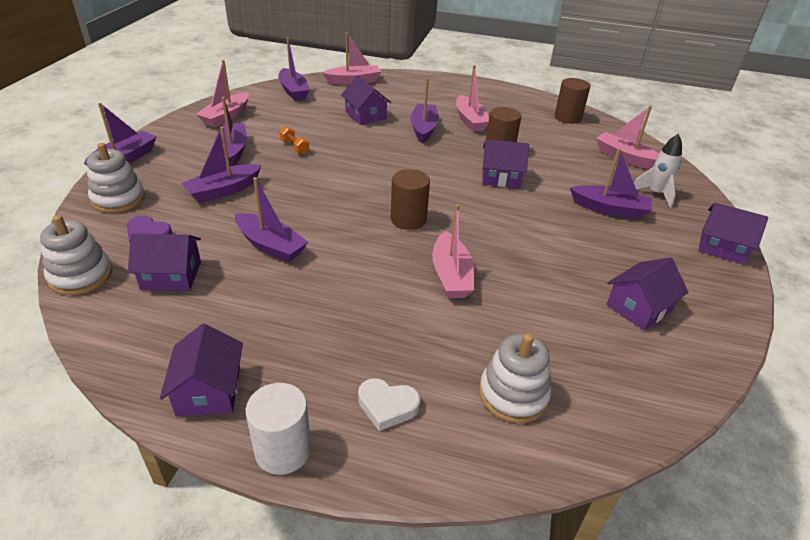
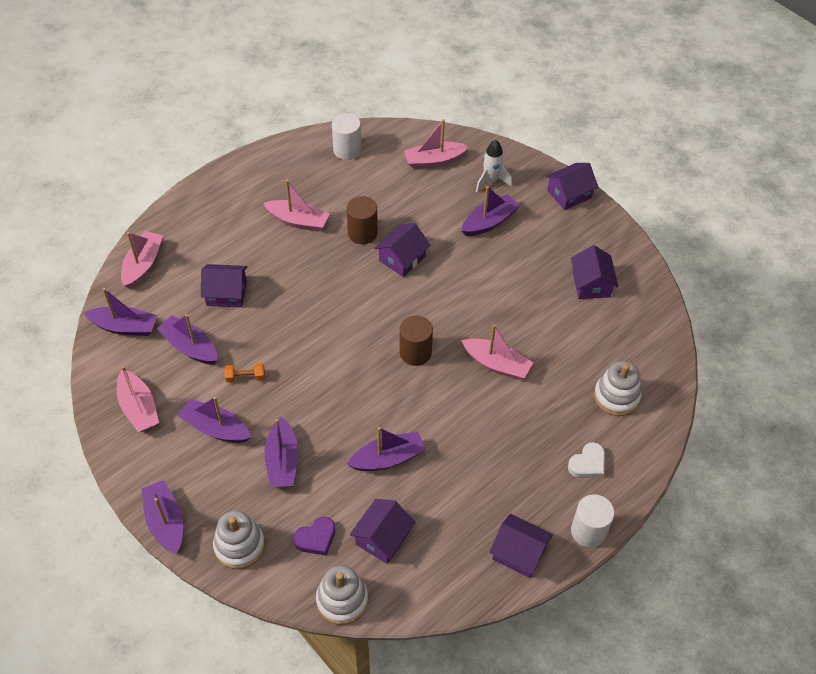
camera: 55 degrees left, 15 degrees up
(423, 129) = (286, 264): purple boat -> purple boat (190, 347)
(567, 117) = (347, 150): brown cylinder -> white cylinder

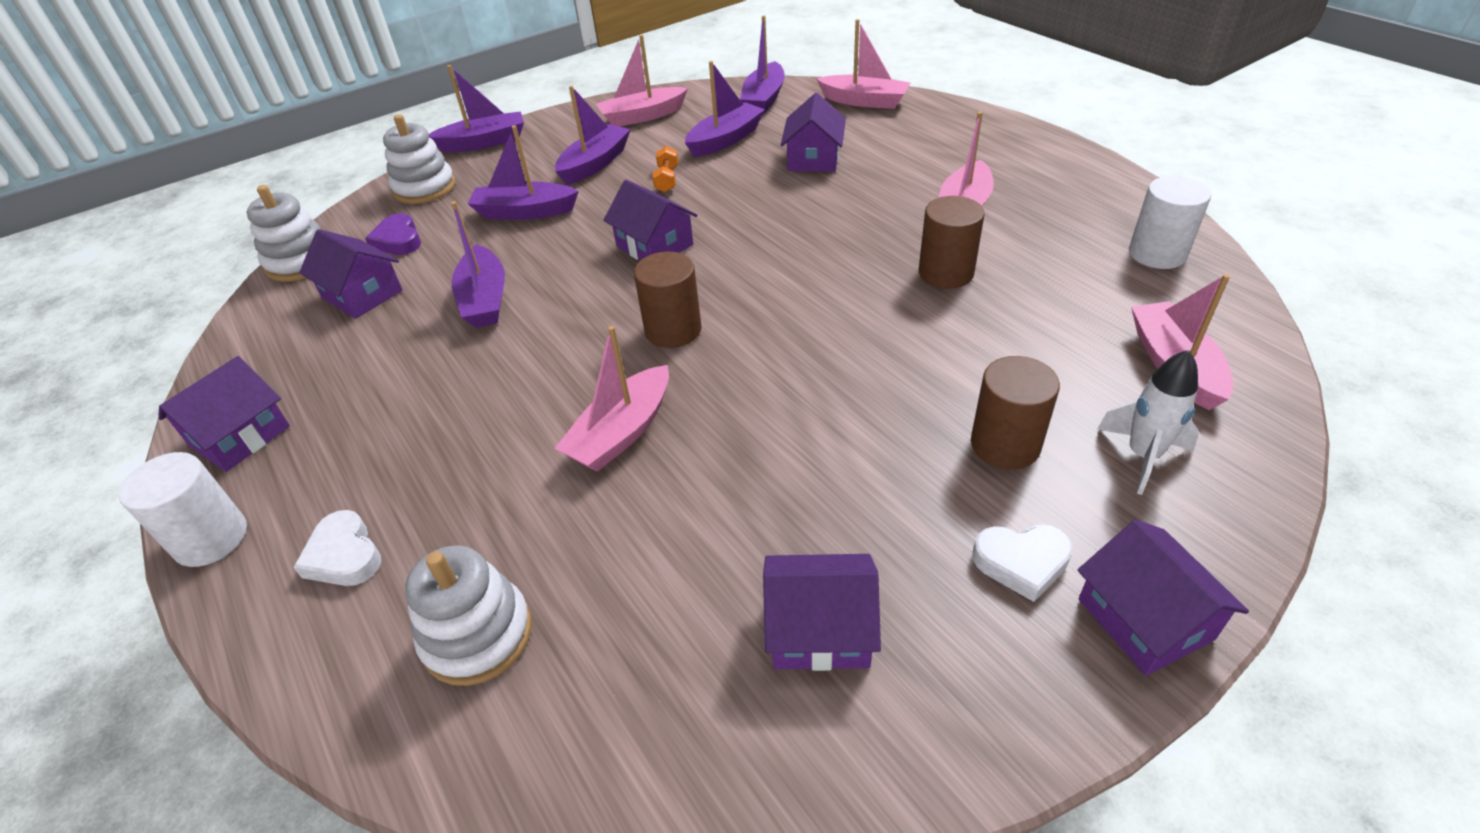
camera: 100 degrees right, 10 degrees down
(402, 258) = (888, 317): purple house -> purple house (654, 245)
(489, 222) = (1005, 444): purple boat -> brown cylinder
(550, 223) = (1021, 562): none -> white heart

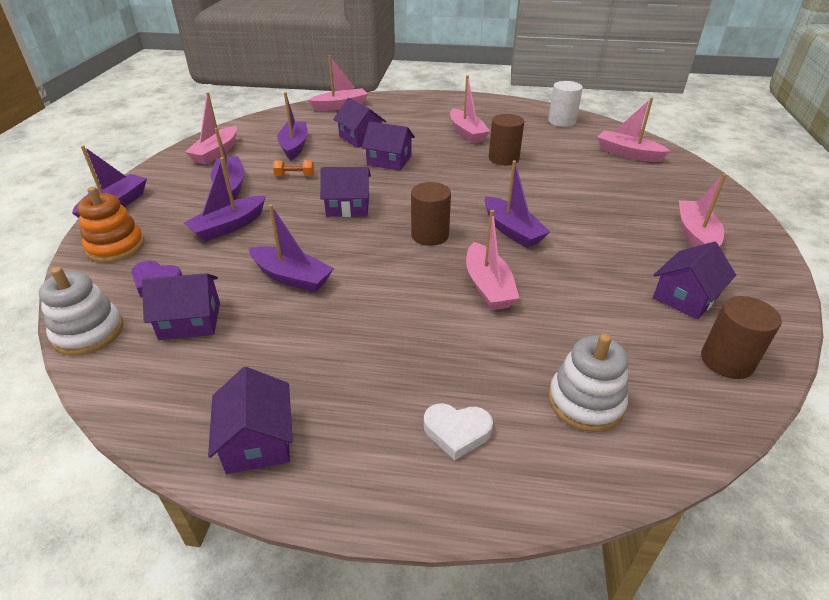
camera: 50 degrees left, 5 degrees down
(211, 538) = (355, 496): white cylinder -> none
(424, 188) = (116, 247): white stacking toy -> orange stacking toy
(667, 179) = (295, 176): orange dumbbell -> orange dumbbell turned 45 degrees counterclockwise
(764, 99) = (281, 121): purple boat -> purple boat (512, 230)
(1005, 444) = (628, 204): brown cylinder -> brown cylinder (727, 361)
(1021, 562) = (695, 235): white heart -> pink boat
(1142, 456) = (667, 185): white rocket -> none
(1145, 619) = (747, 229): purple house -> purple house (389, 161)

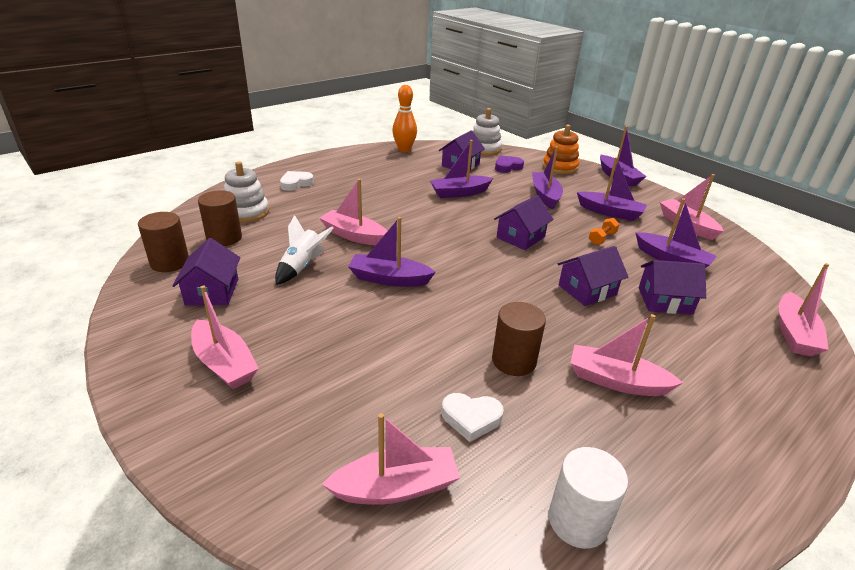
camera: 130 degrees right, 5 degrees down
(172, 416) = (404, 149): none -> orange bowling pin
(257, 440) = (365, 156): purple house -> none
(430, 235) = (436, 246): brown cylinder -> brown cylinder (224, 238)
(563, 154) = (471, 418): none -> white heart
(577, 279) = (302, 267): none -> white rocket

